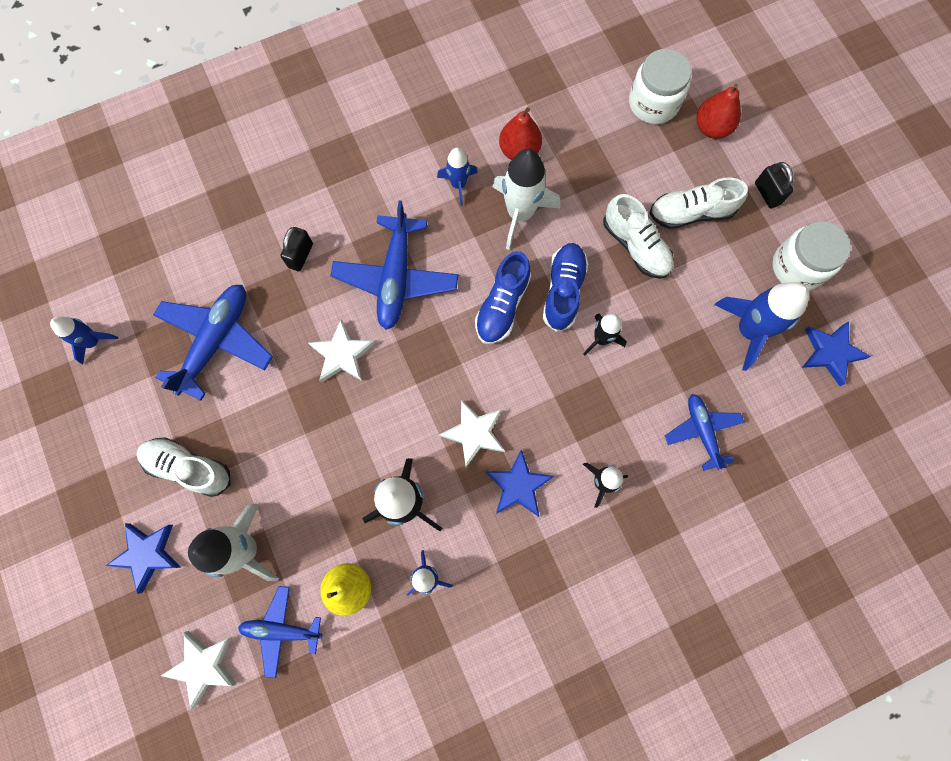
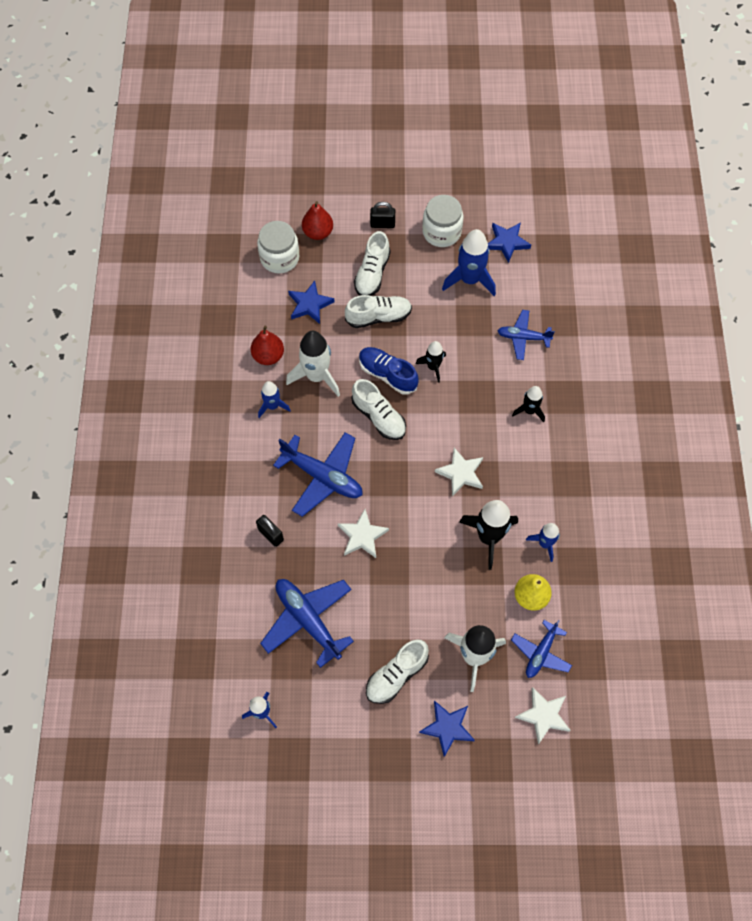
camera: 65 degrees left, 10 degrees down
(502, 306) = (379, 417): blue shoe -> white shoe
(518, 485) = (509, 461): blue star -> blue star (310, 304)

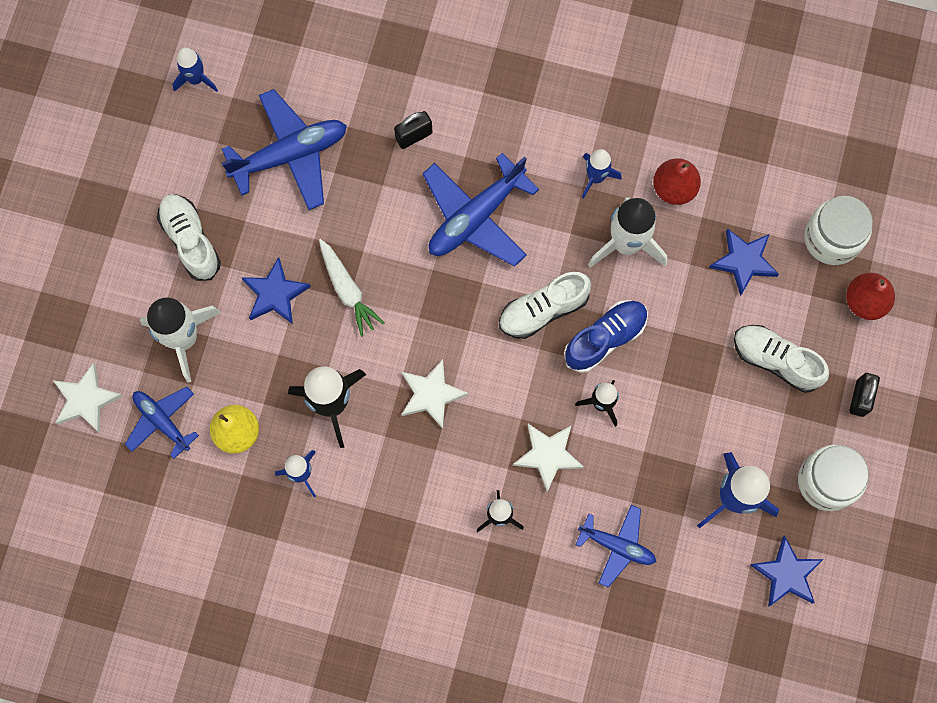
camera: 105 degrees right, 10 degrees up
(362, 536) = (380, 246): white star -> white star (548, 455)
(378, 317) = (701, 350): white shoe -> none
(402, 549) = (347, 290): none -> white carrot
(447, 727) = (109, 282): blue star -> blue star (275, 294)
(523, 337) = (617, 546): blue plane -> blue plane turned 90 degrees clockwise

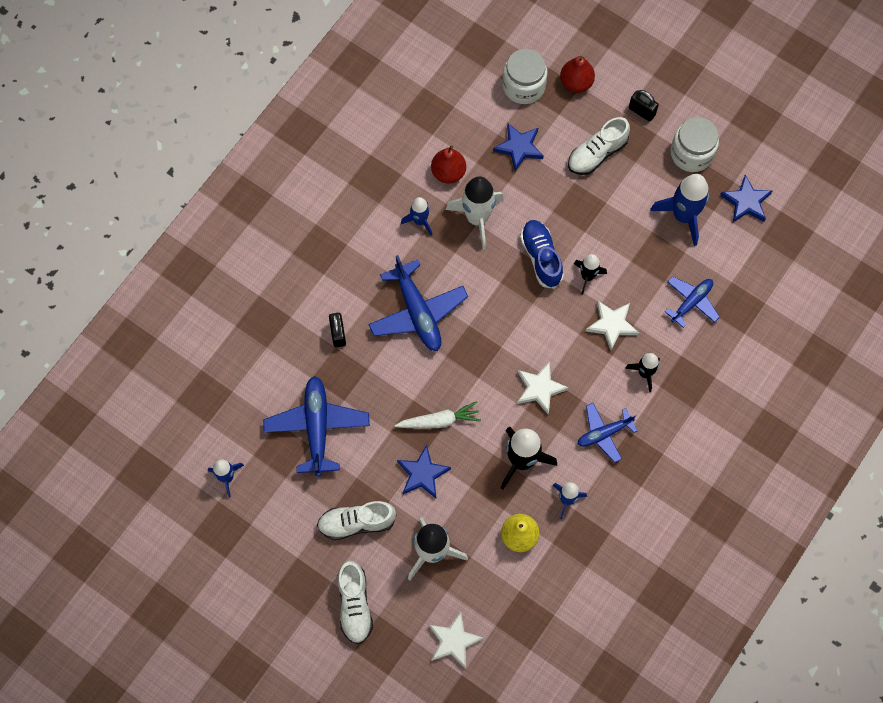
camera: 70 degrees left, 5 degrees down
(162, 422) = (491, 588): blue plane -> blue plane (604, 433)
(543, 310) = (505, 291): white shoe -> white shoe (354, 605)

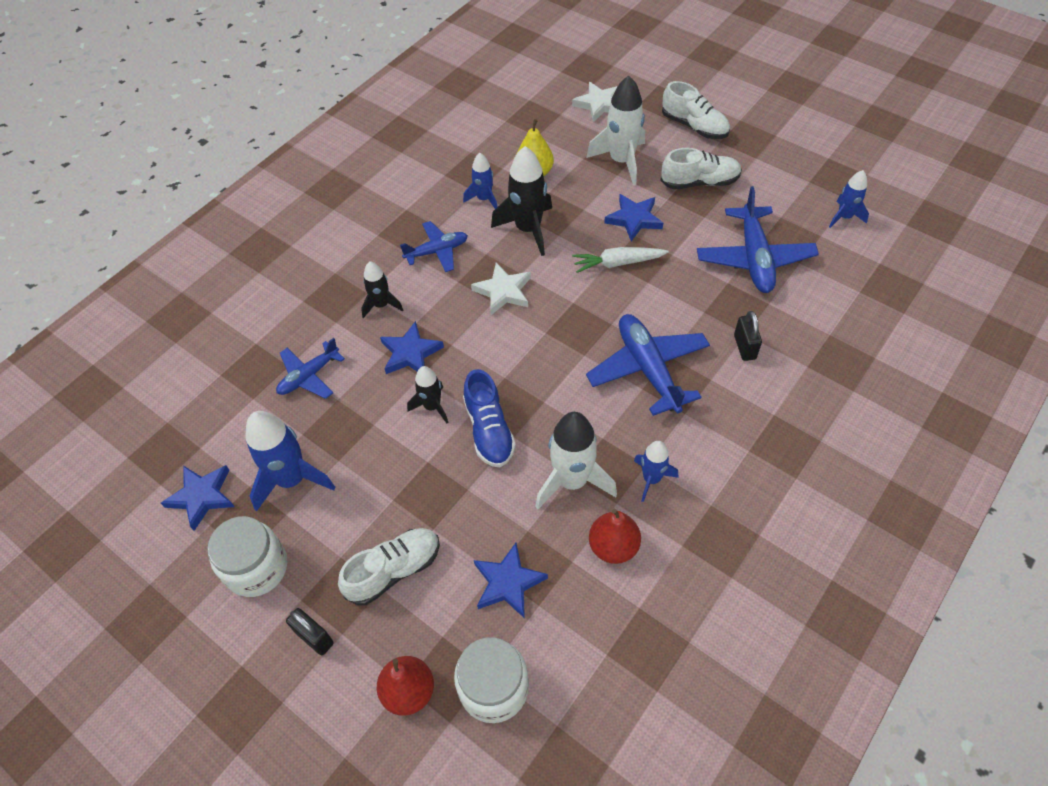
camera: 175 degrees left, 15 degrees down
(354, 605) = (694, 126): white shoe -> white shoe turned 135 degrees clockwise
(612, 325) = (410, 353): white star -> blue star

